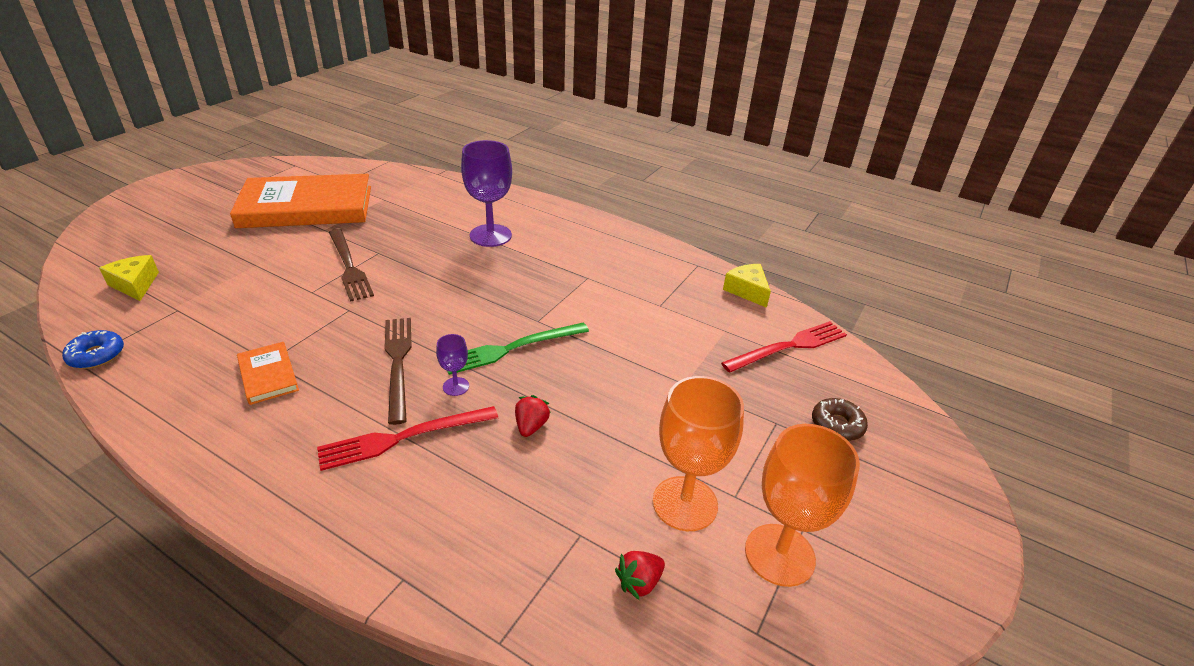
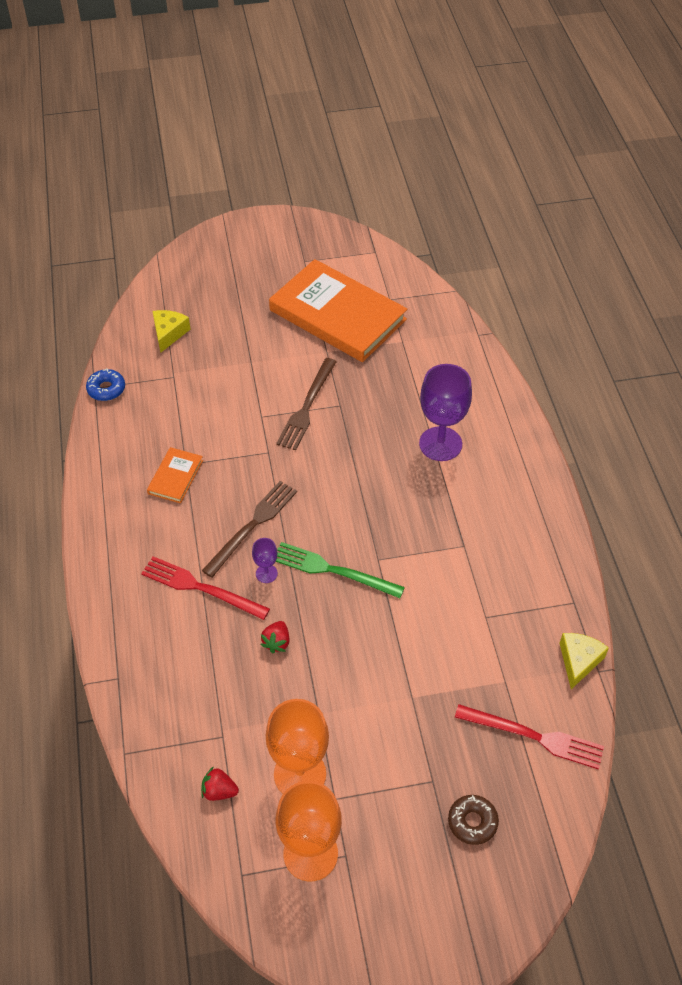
camera: 50 degrees right, 15 degrees up
(531, 426) = (276, 642): red strawberry -> red strawberry turned 135 degrees clockwise

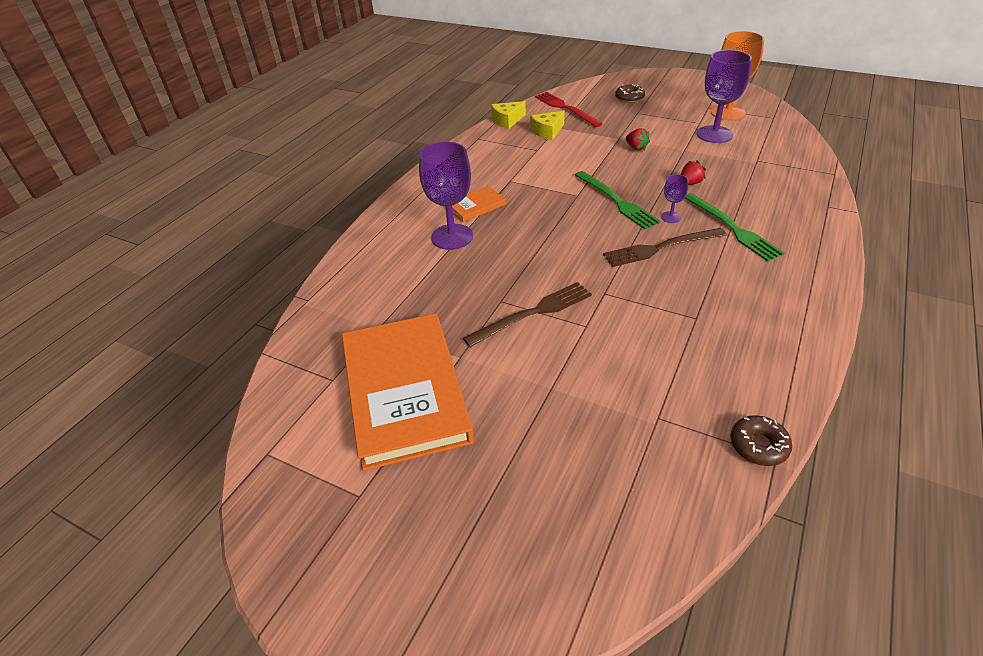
camera: 140 degrees left, 10 degrees down
(106, 389) = (758, 445): blue donut -> brown donut
(169, 333) = (630, 484): yellow cheese -> yellow cheese (547, 131)
(175, 477) = (713, 311): orange book -> orange book (476, 206)
(201, 588) = (732, 228): red fork -> green fork
(219, 791) = (771, 143): red strawberry -> red strawberry (636, 148)
(300, 774) = (714, 134): orange goblet -> purple goblet

